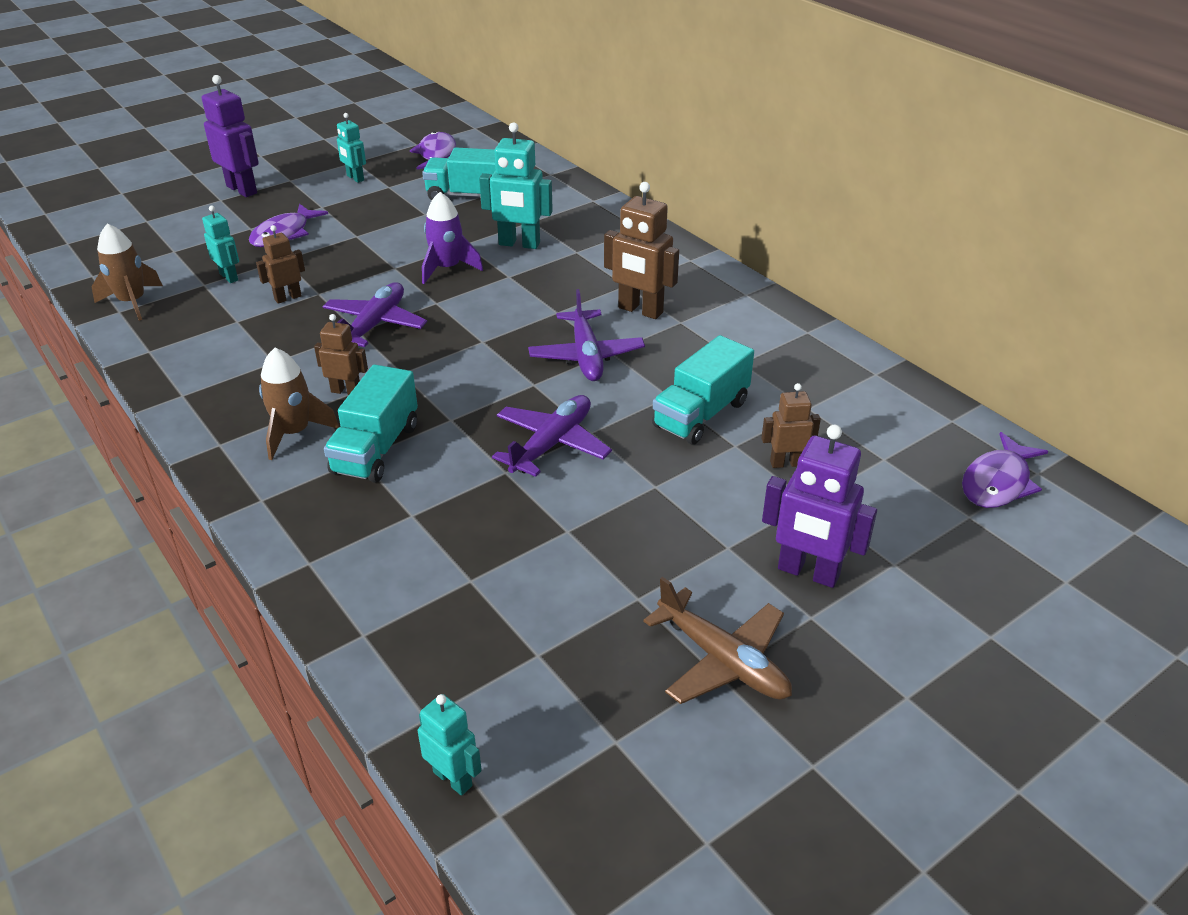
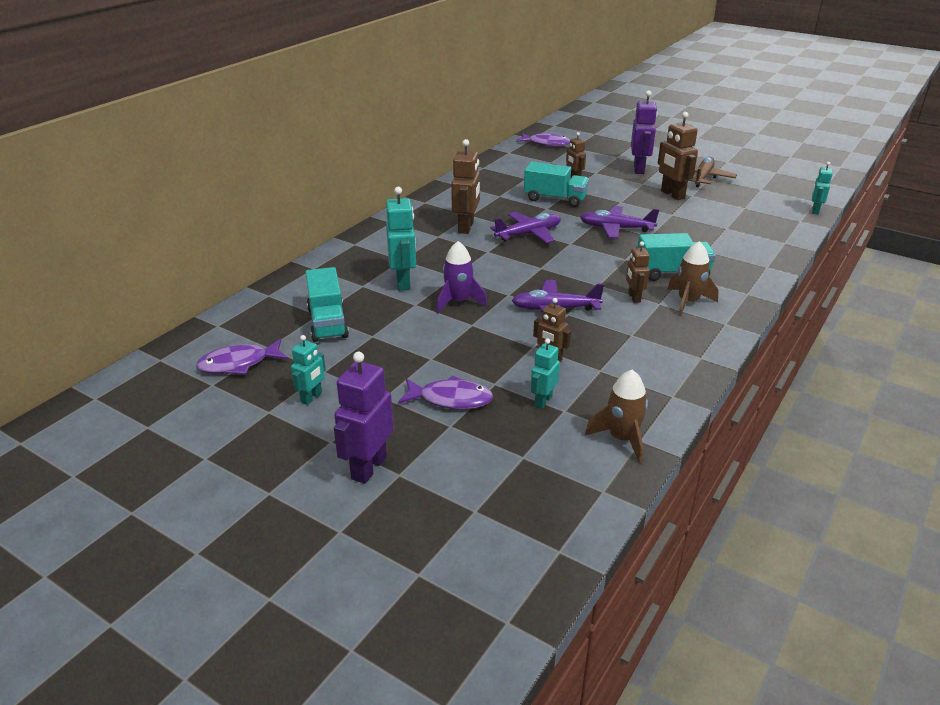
camera: 110 degrees left, 5 degrees down
(653, 569) = (672, 195): none -> brown robot

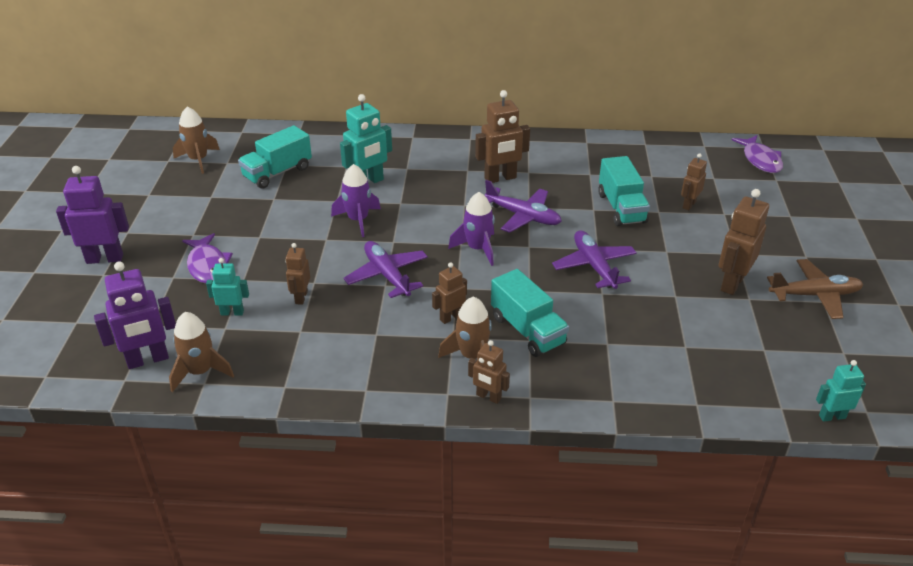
camera: 60 degrees right, 5 degrees up
(239, 364) = (198, 160): purple fish -> brown rocket
(311, 397) = (174, 204): turquoise robot -> none
(554, 263) = (477, 249): none -> purple rocket
(639, 169) = (775, 241): purple robot -> purple robot (148, 360)
(738, 308) = (488, 397): none -> brown robot

